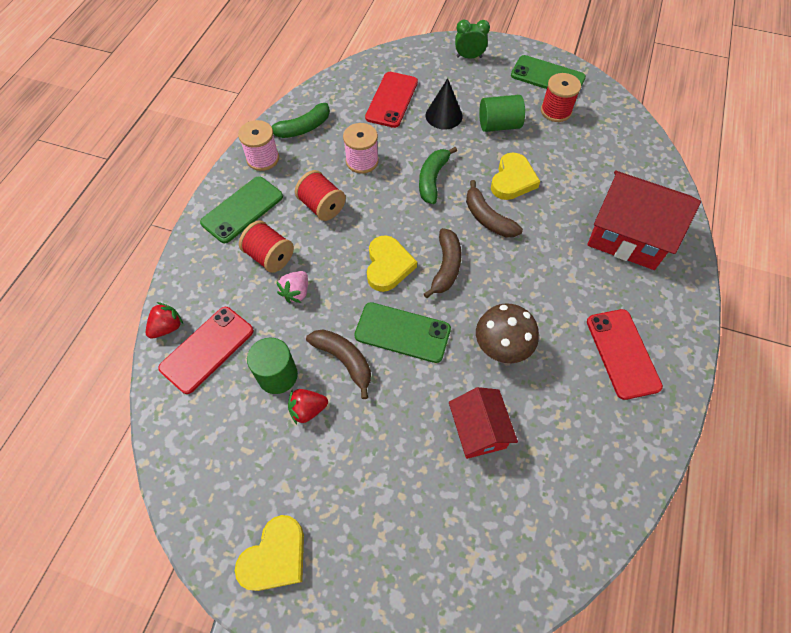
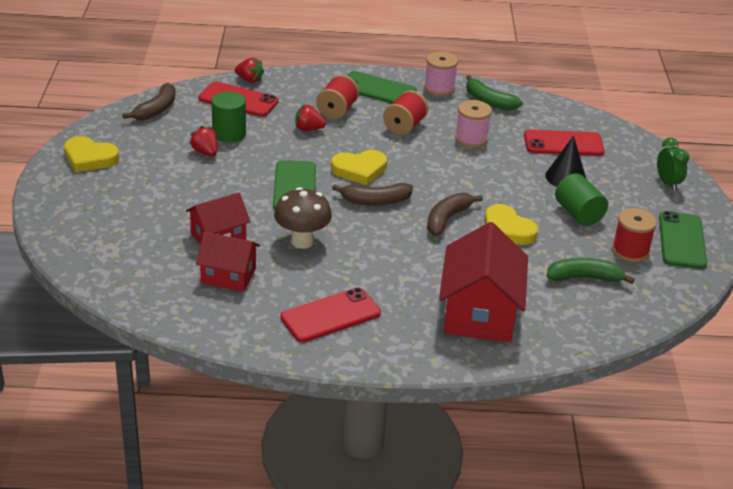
camera: 70 degrees right, 25 degrees down
(296, 292) = (308, 129): pink strawberry -> red strawberry
(344, 360) = (255, 162): brown banana -> brown banana (156, 110)
(432, 179) = (475, 181): green banana -> green banana (584, 277)
(512, 180) = (507, 230): yellow heart -> yellow heart turned 45 degrees clockwise
(549, 434) = (228, 276): none -> red house

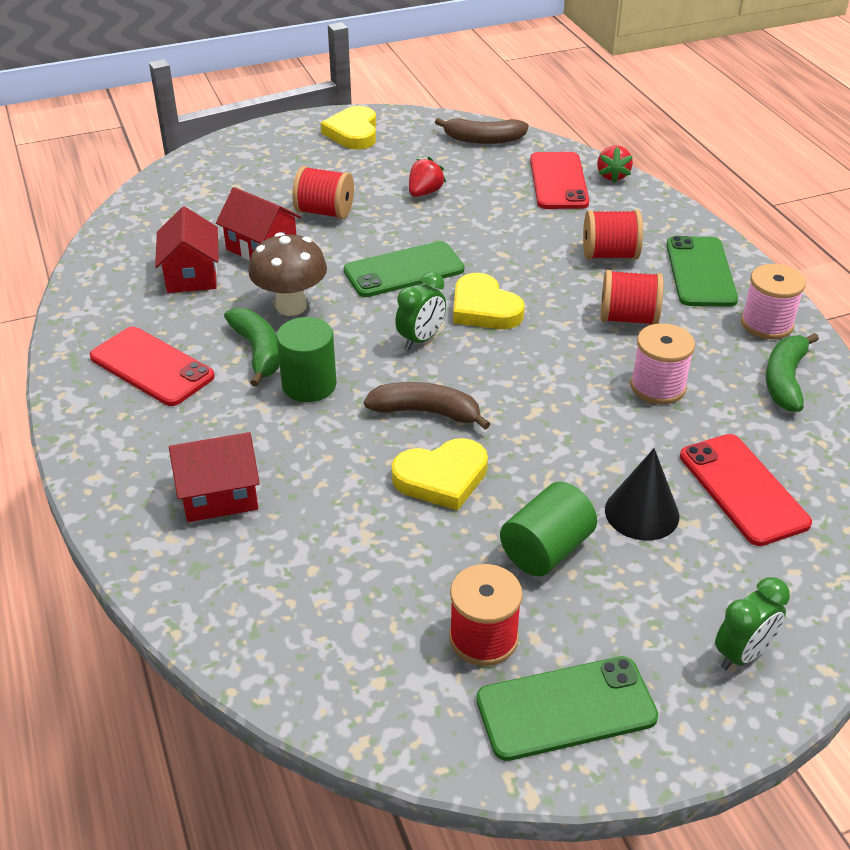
camera: 70 degrees right, 5 degrees up
(193, 199) = (324, 212): none -> red spool
(229, 134) = (477, 196): green cylinder -> green cylinder (309, 385)
(308, 129) = (543, 246): red strawberry -> none
(375, 201) = (421, 339): brown banana -> green clock
(479, 313) = (219, 495): red house -> red house, size x0.60
(507, 230) = (442, 478): yellow heart -> yellow heart turned 135 degrees counterclockwise
(584, 277) = (370, 593): green banana -> green banana (258, 352)

